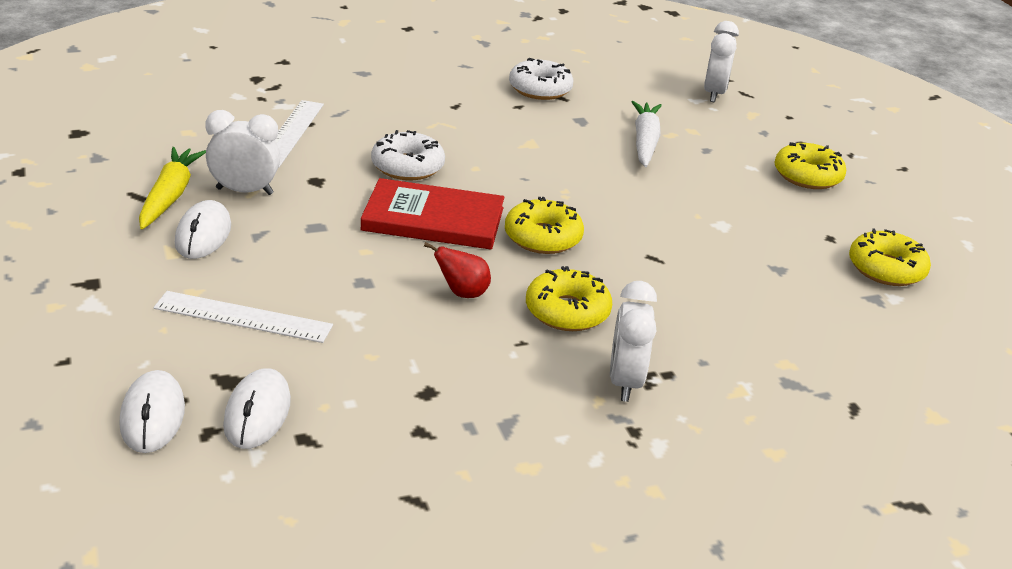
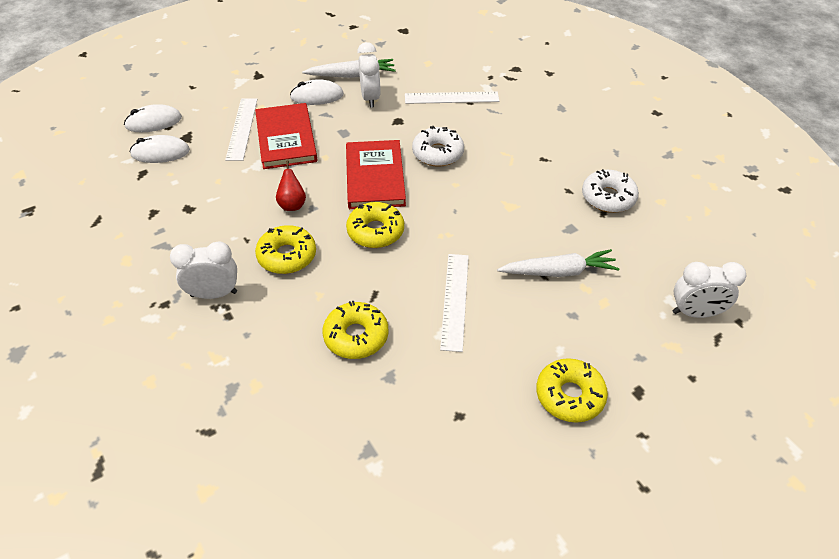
camera: 80 degrees right, 15 degrees up
(170, 196) = (351, 75): yellow carrot -> white carrot
(299, 278) = (286, 138): none -> red book
(674, 208) = (455, 300): none -> white ruler
(886, 269) = (422, 461): yellow donut -> yellow donut (356, 336)

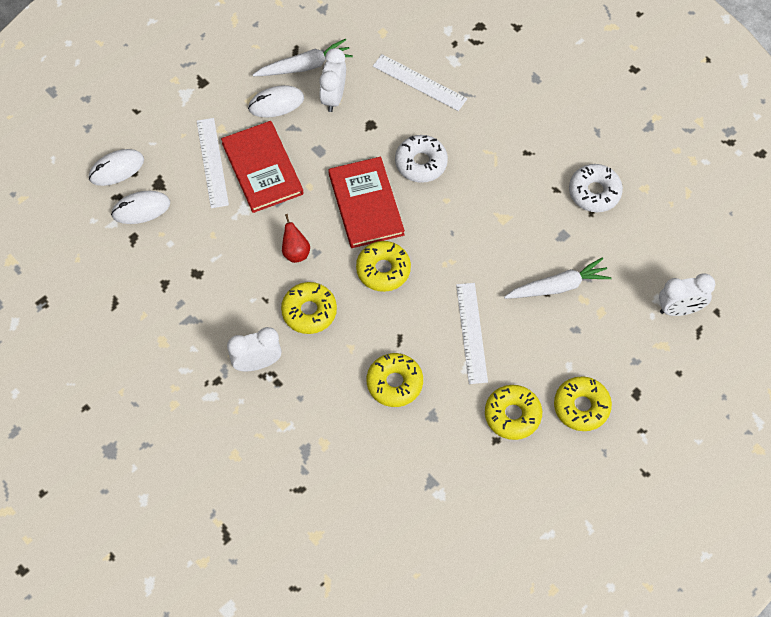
camera: 10 degrees left, 15 degrees up
(370, 98) = (333, 97): white clock -> white clock turned 150 degrees counterclockwise
(451, 98) = (419, 82): white ruler -> white ruler turned 45 degrees clockwise
(484, 391) = (512, 415): none -> yellow donut

